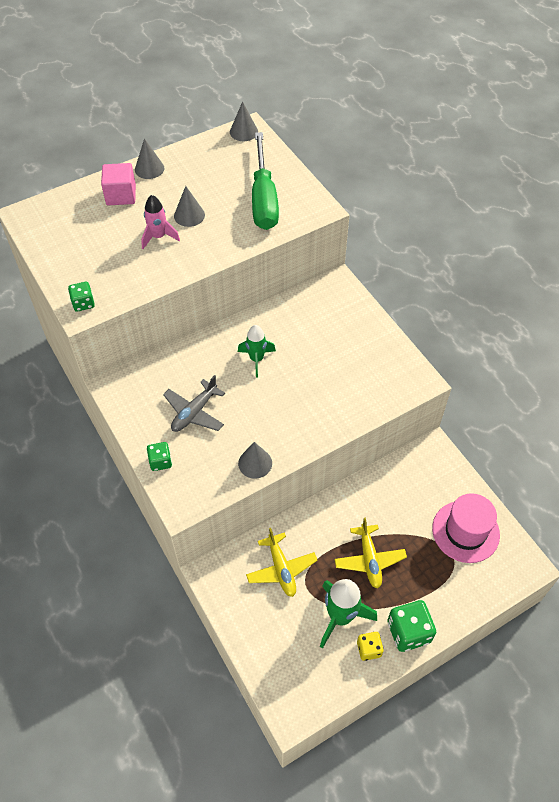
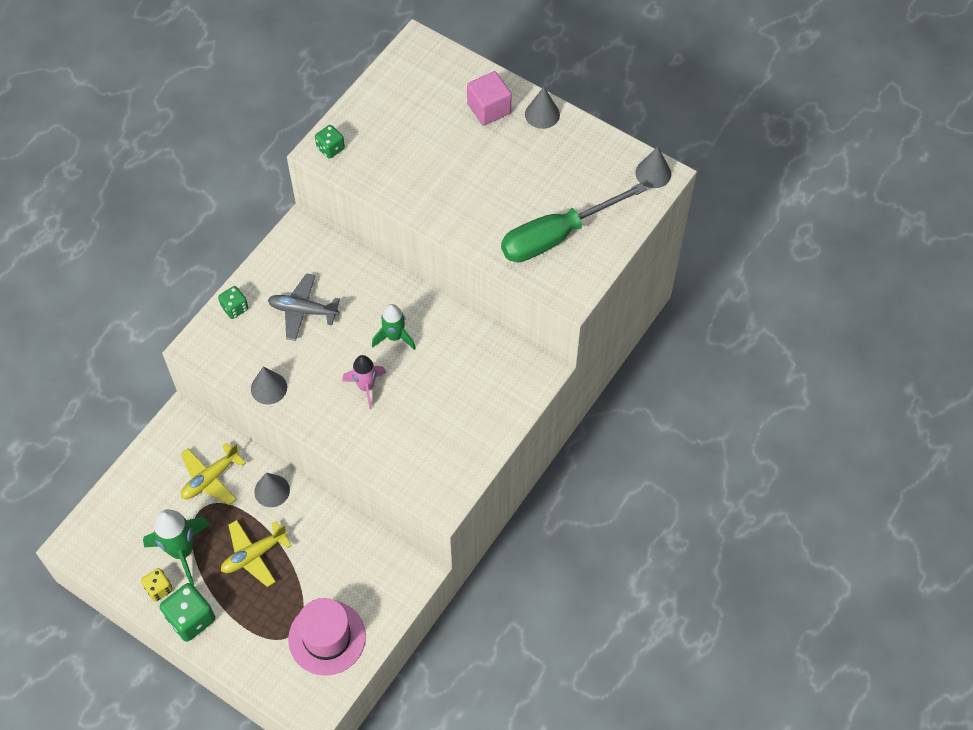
camera: 65 degrees right, 5 degrees up
(158, 237) = (448, 168): pink rocket -> pink rocket (366, 387)
(189, 215) = (493, 180): grey cone -> grey cone (272, 490)

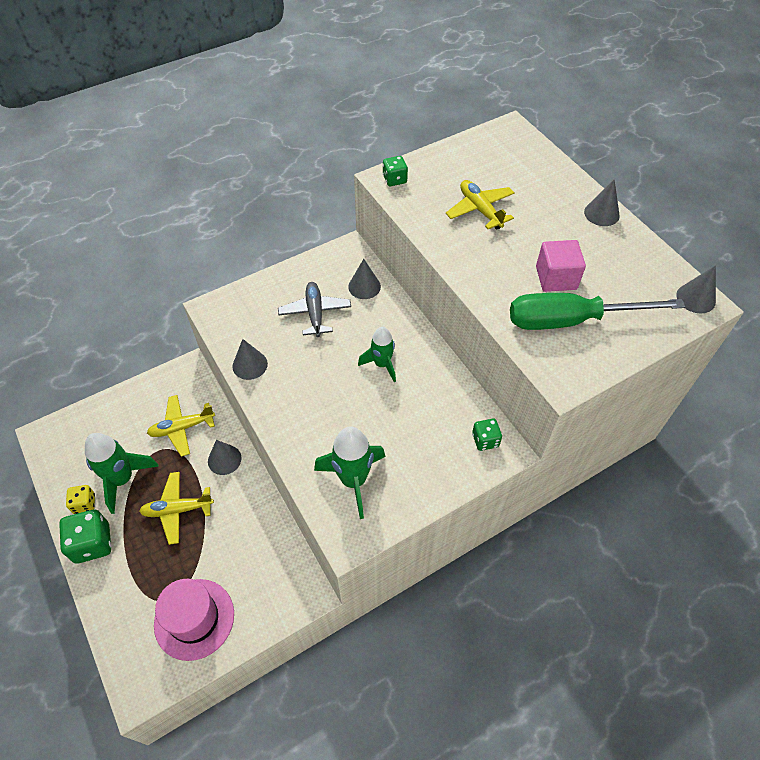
camera: 25 degrees right, 5 degrees down
(235, 308) = (261, 290): green dice -> green dice (485, 440)
(303, 311) = (315, 313): grey plane -> grey plane turned 45 degrees clockwise
(337, 263) = (364, 286): none -> grey cone
(366, 387) = (334, 398): pink rocket -> none
(422, 453) = (353, 480): none -> green rocket
(428, 152) = (480, 210): none -> yellow plane
(489, 109) = (552, 194): pink cube -> pink cube (556, 278)

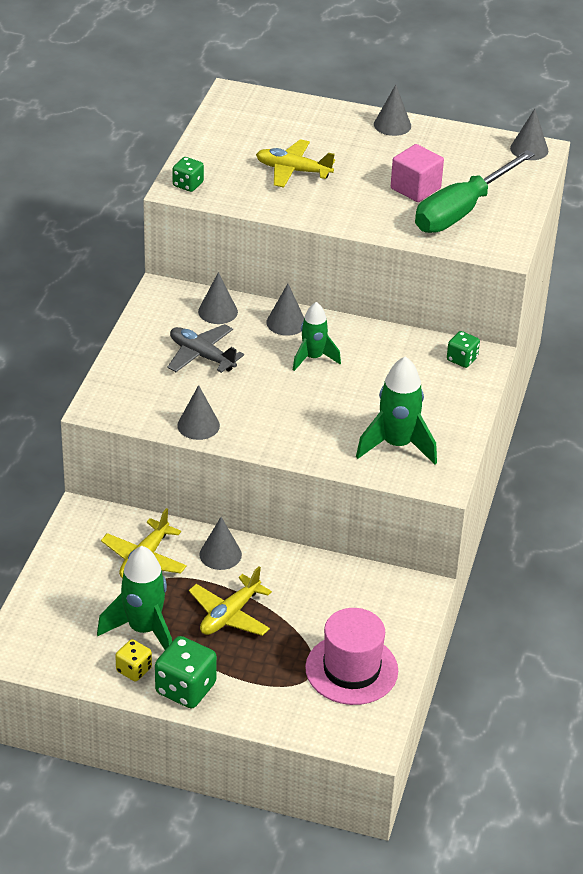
camera: 45 degrees left, 15 degrees down
(397, 324) = (286, 323): none -> grey cone

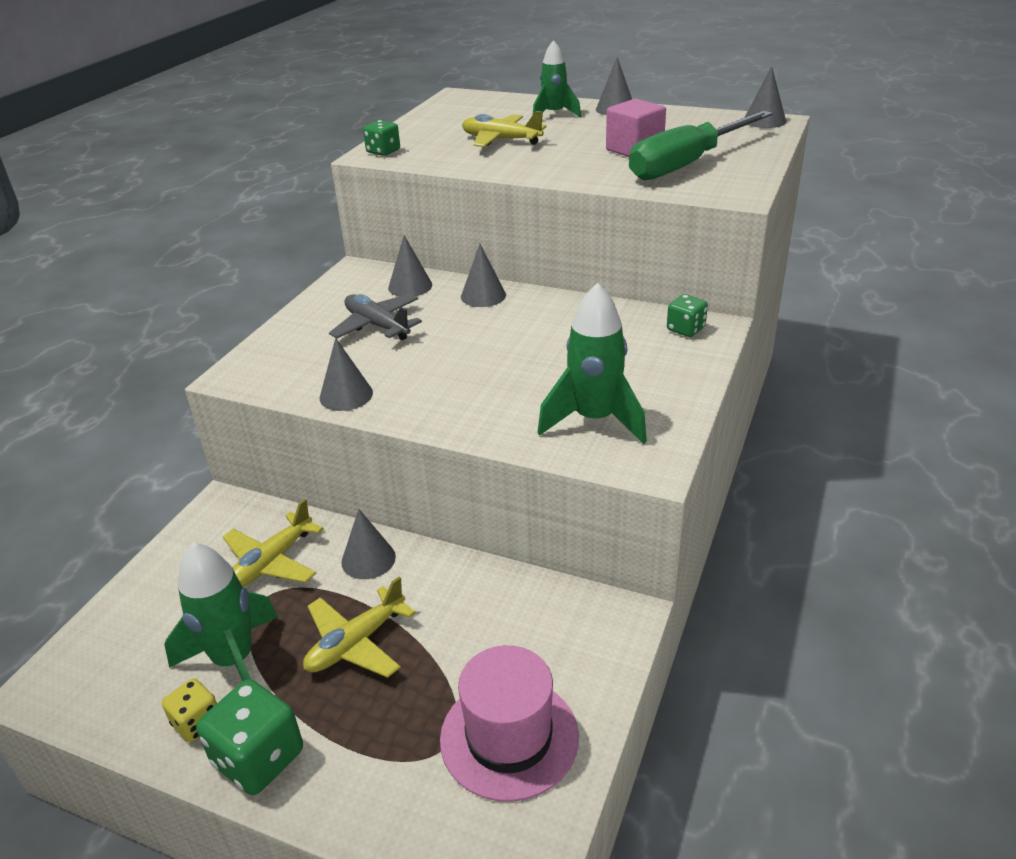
camera: 10 degrees right, 5 degrees down
(313, 358) = (506, 328): green rocket -> green rocket (554, 114)

